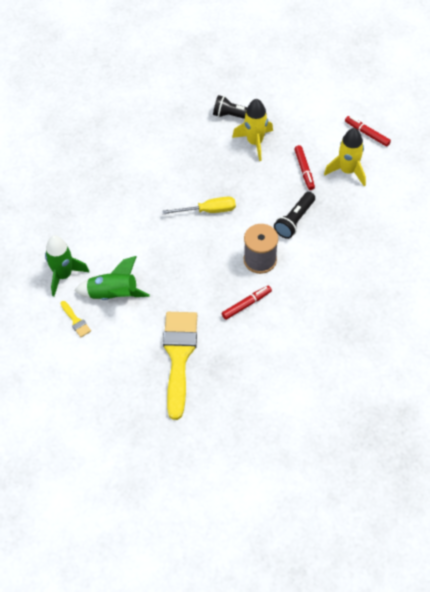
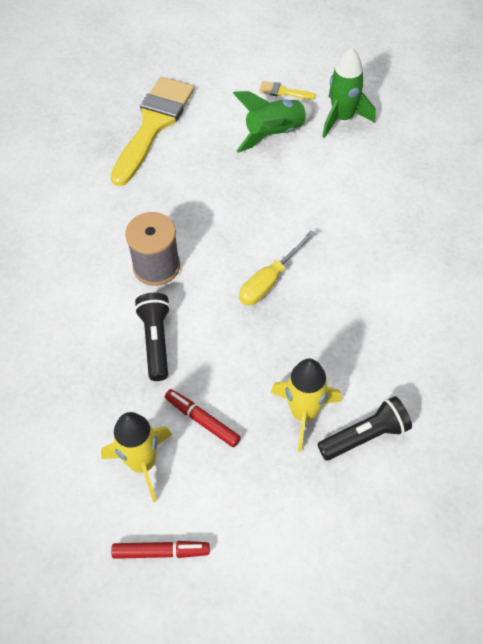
camera: 140 degrees right, 0 degrees up
(179, 356) = (153, 125): yellow brush -> yellow brush turned 120 degrees counterclockwise
(246, 304) = (129, 211): red marker -> none

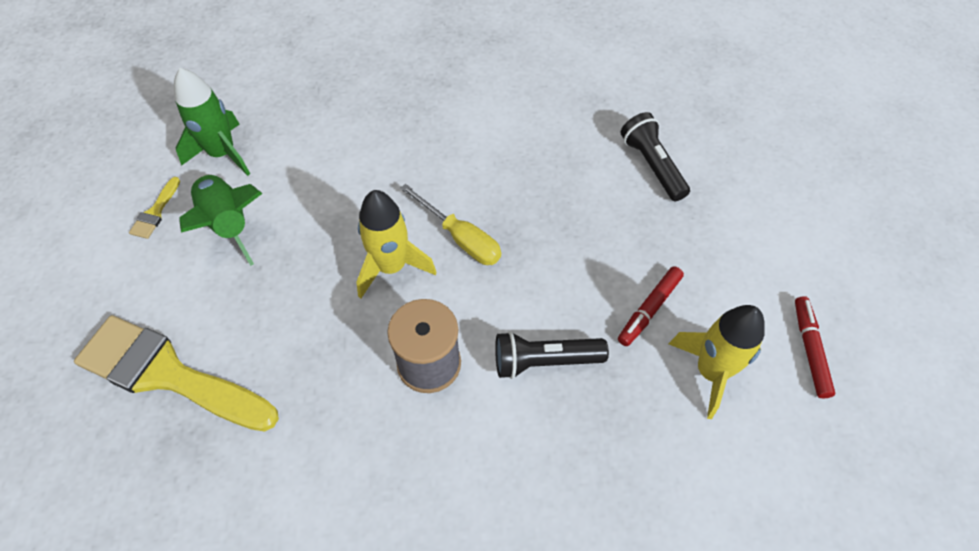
camera: 90 degrees left, 0 degrees up
(304, 413) = (632, 214): yellow rocket -> yellow rocket (391, 267)

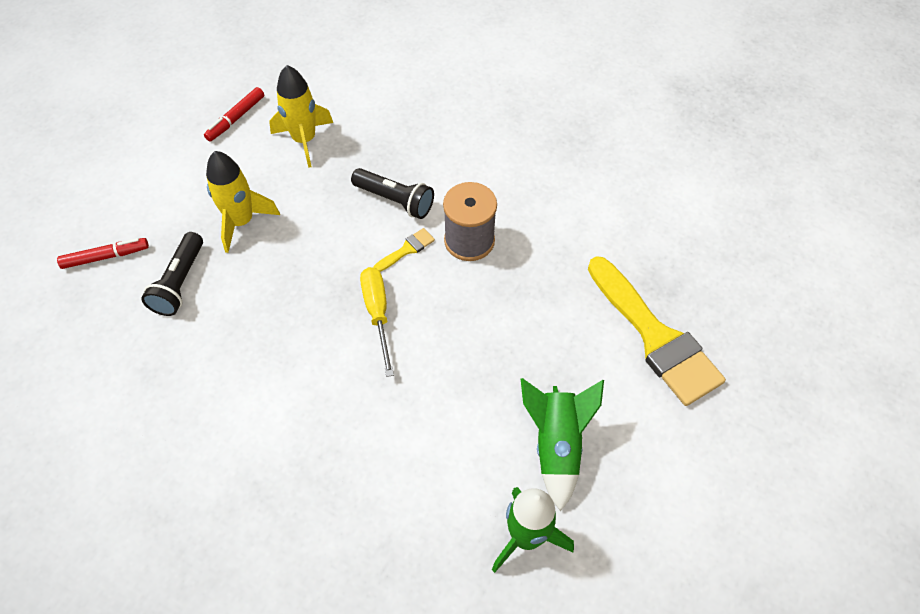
camera: 145 degrees left, 0 degrees up
(155, 212) = (618, 502): yellow brush -> yellow brush (406, 249)
(391, 267) = (446, 322): yellow rocket -> yellow rocket (241, 222)
(649, 309) = (300, 190): red marker -> red marker (105, 257)

